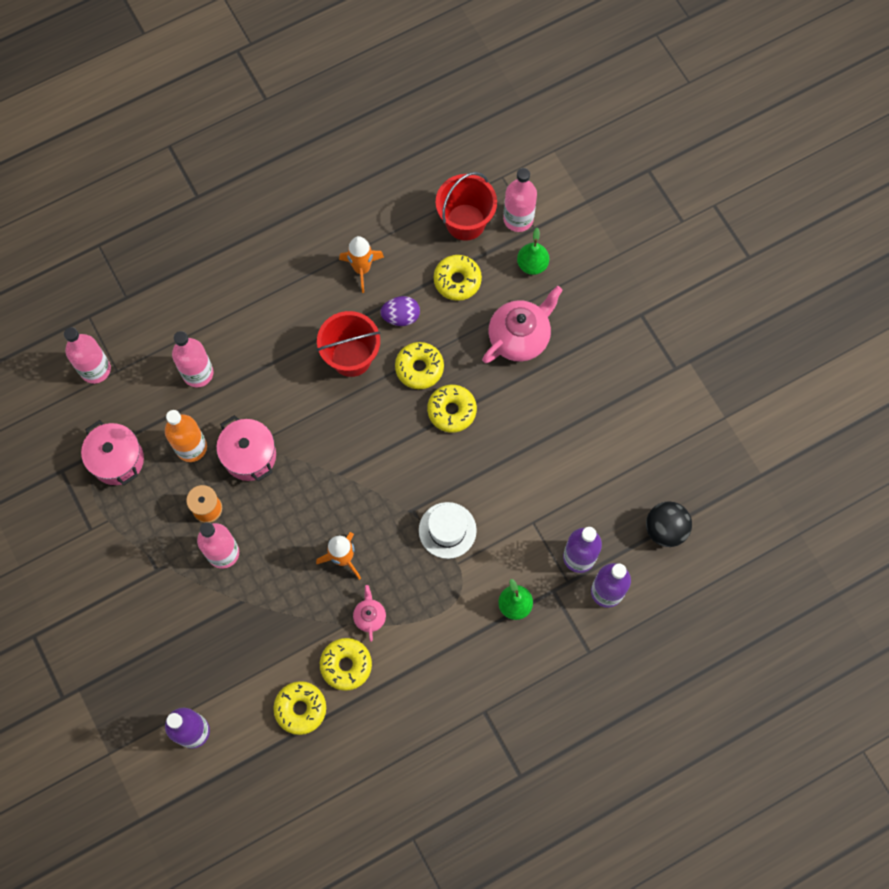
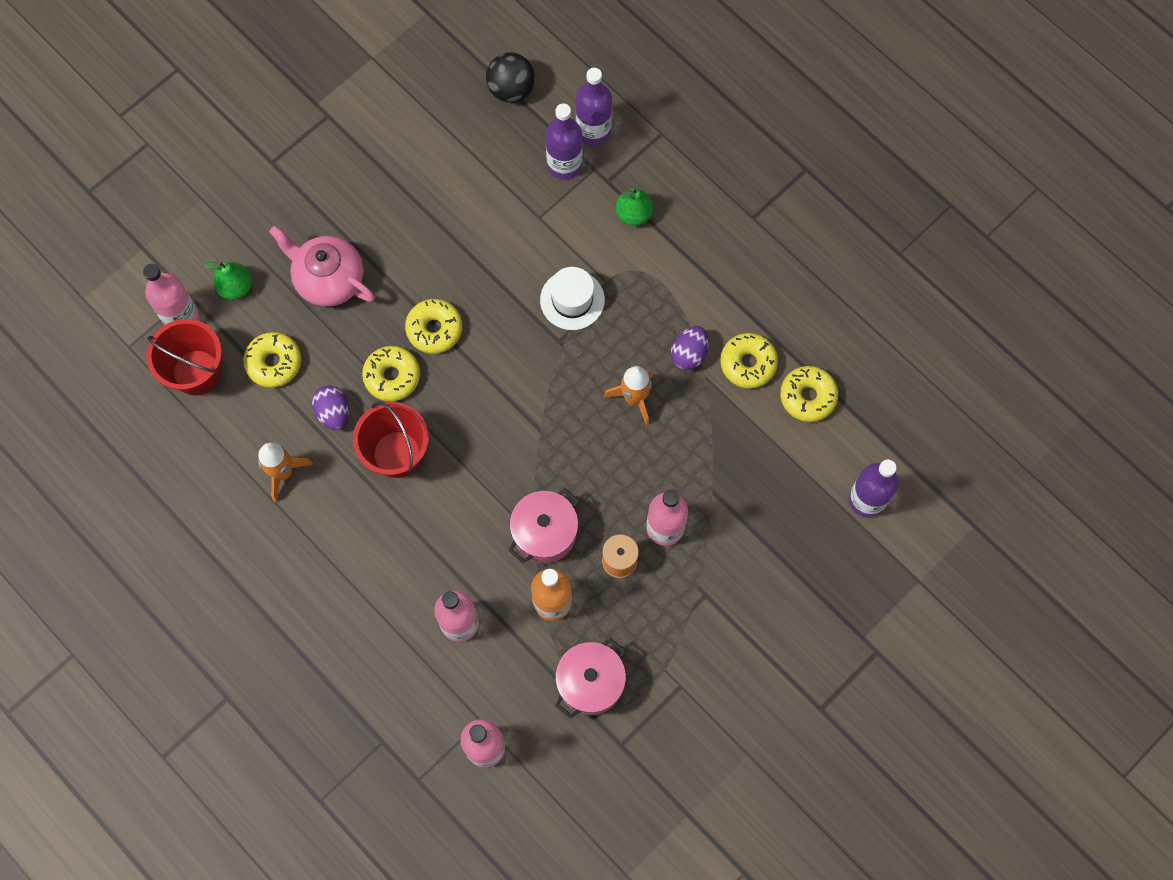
camera: 105 degrees left, 0 degrees up
(369, 616) = (689, 354): pink teapot -> purple egg

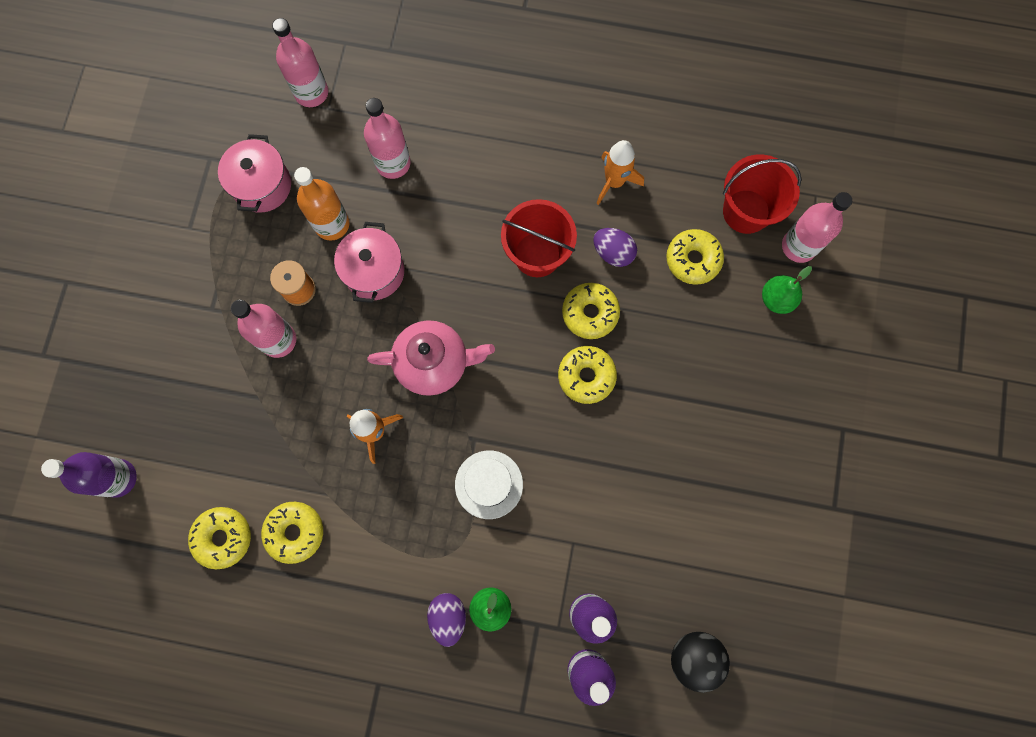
camera: 145 degrees right, 5 degrees up
(328, 279) = (707, 358): pink teapot -> pink teapot (434, 363)
(689, 354) = (353, 505): purple egg -> purple egg (448, 617)

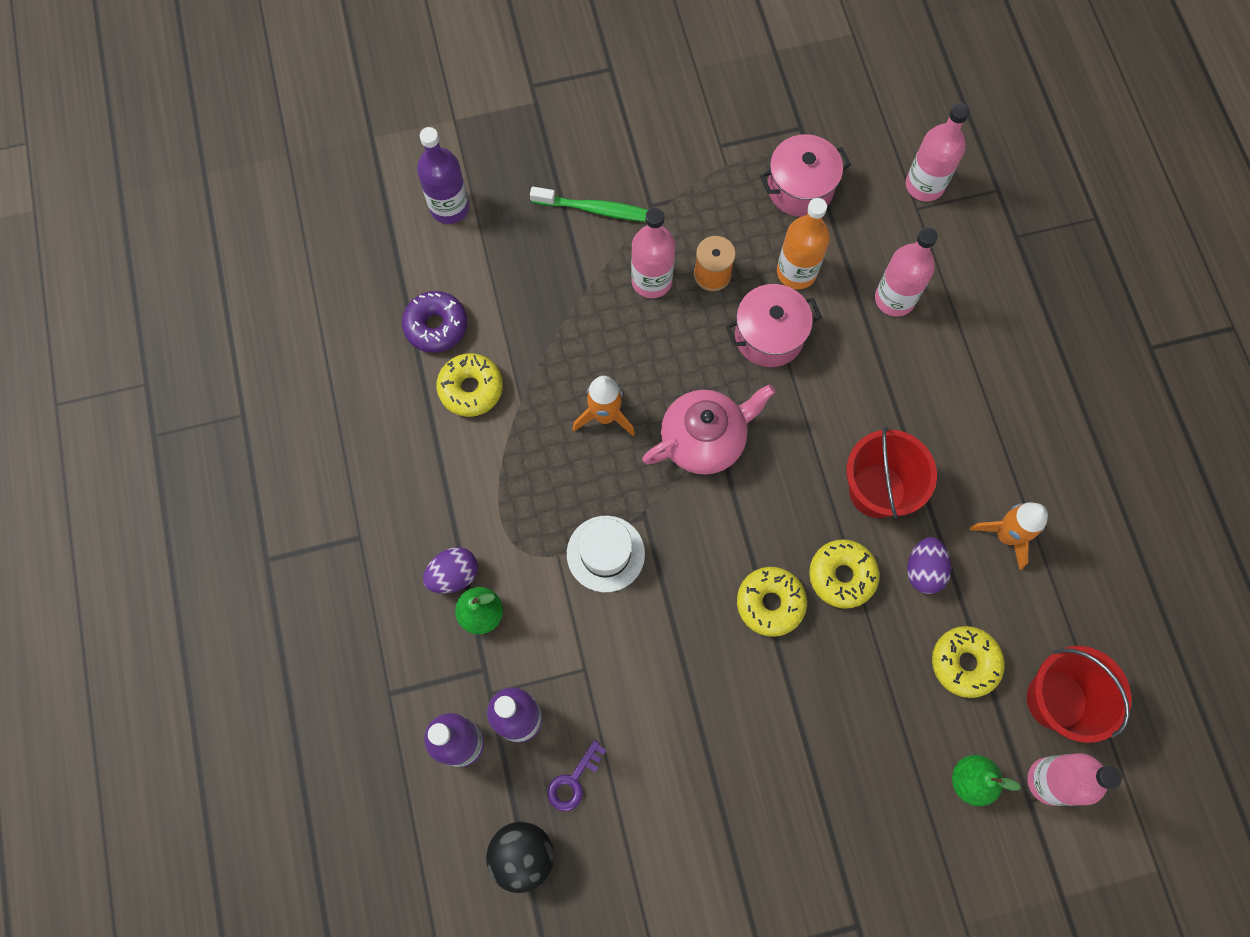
camera: 65 degrees right, 5 degrees down
(191, 354) = (597, 209): none -> green toothbrush
(223, 537) = (436, 326): yellow donut -> purple donut
(434, 363) = (704, 439): pink teapot -> pink teapot turned 90 degrees counterclockwise
(654, 592) = (573, 781): none -> purple key

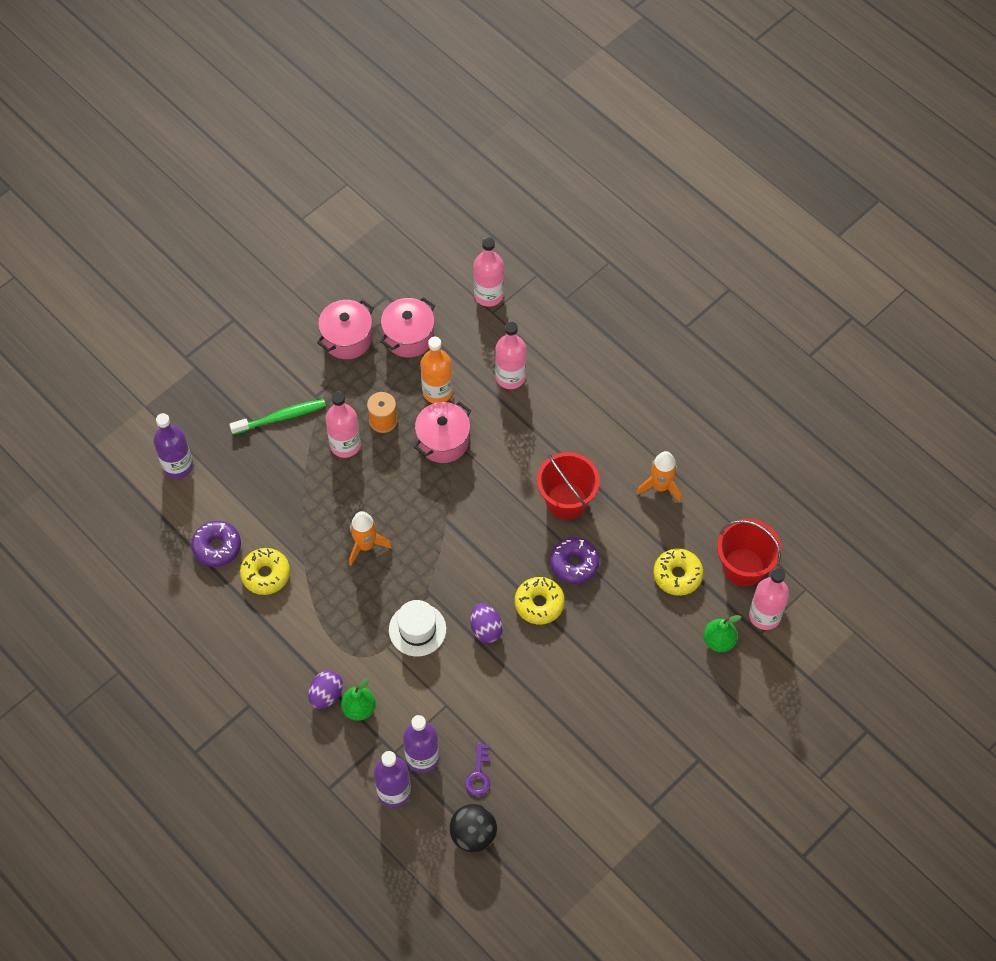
camera: 30 degrees left, 10 degrees down
(704, 439) = (439, 527): pink teapot -> none
(727, 155) = (347, 338): none -> pink pot
(842, 576) = (574, 564): yellow donut -> purple donut
(923, 570) = (622, 534): purple egg -> purple egg (486, 629)

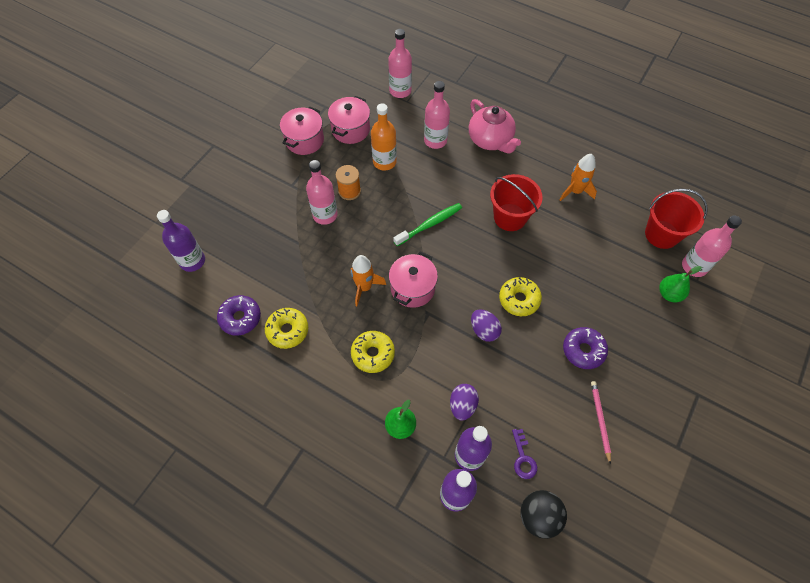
camera: 15 degrees left, 0 degrees up
(281, 417) = (268, 206): green toothbrush -> green toothbrush (429, 224)
(326, 695) = (368, 421): purple egg -> purple egg (462, 405)
(417, 629) = (428, 345): white hat -> none
(443, 441) = (400, 195): pink pot -> pink pot (412, 288)
(574, 564) = (534, 262): purple donut -> purple donut (583, 350)
(577, 758) = (600, 420): none -> pink pencil
(580, 393) = (490, 140): none -> pink teapot
(677, 575) = (616, 252): yellow donut -> yellow donut (373, 354)

